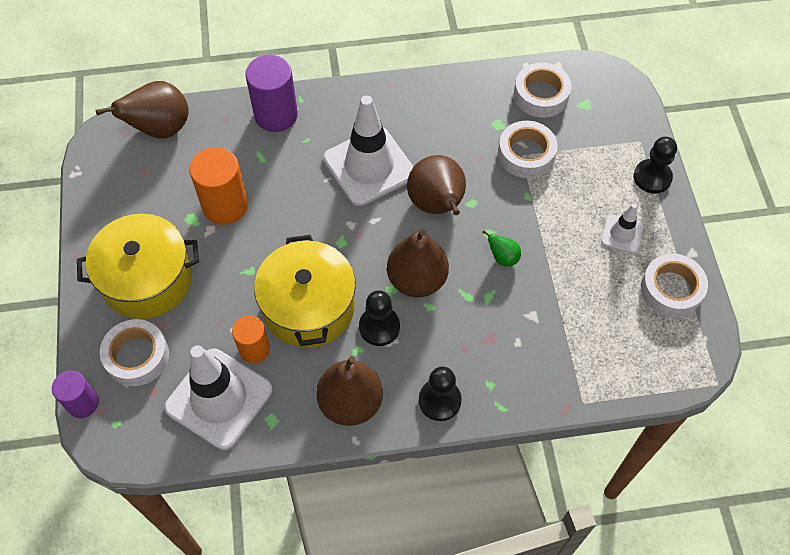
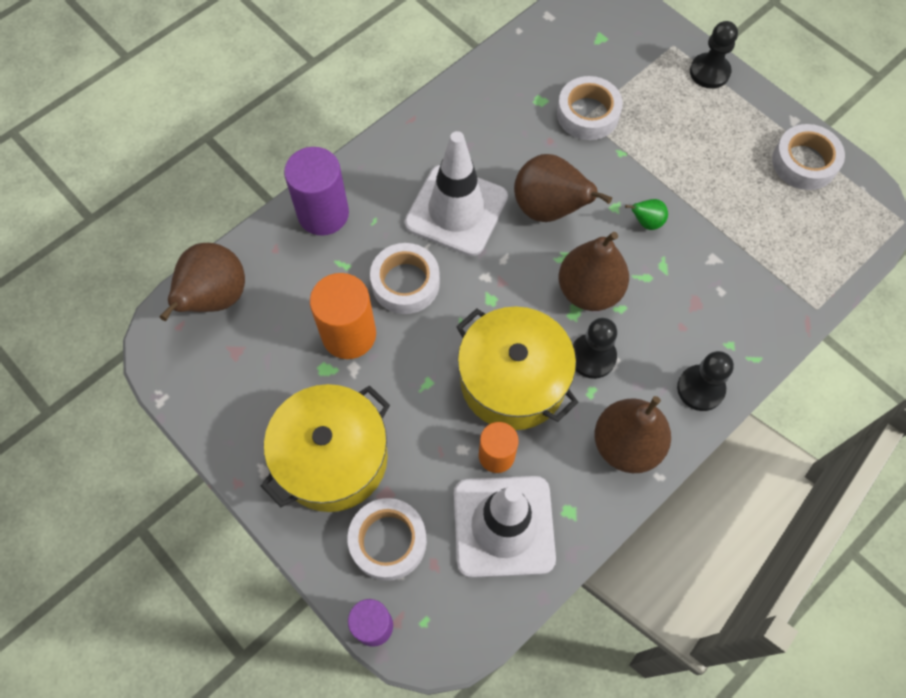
camera: 35 degrees left, 5 degrees up
(541, 95) = (555, 51): white tape -> white tape (405, 283)
(622, 234) = (726, 138): white traffic cone -> none

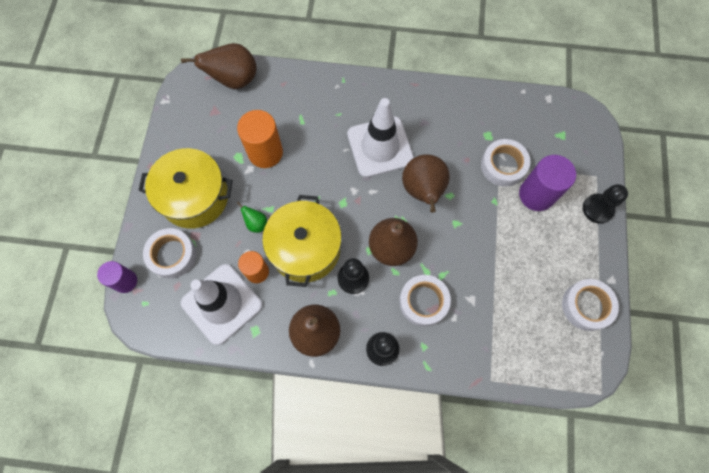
camera: 50 degrees right, 5 degrees up
(323, 214) = (321, 88): purple cylinder -> purple cylinder (536, 194)
(405, 283) = (316, 156): white tape -> white tape (423, 302)
(646, 222) = (461, 246): green pear -> green pear (256, 223)

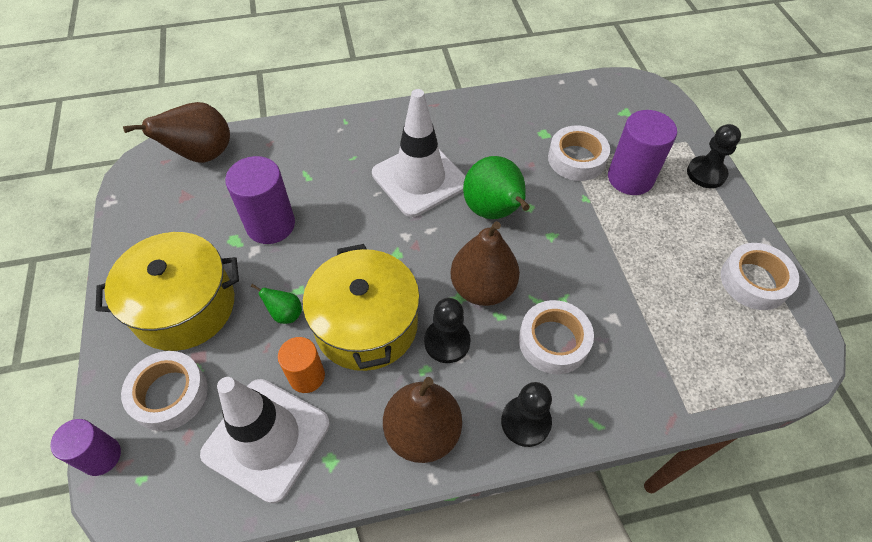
camera: 20 degrees left, 15 degrees down
(265, 152) = (270, 225): orange cylinder -> purple cylinder
(423, 191) = (494, 211): brown pear -> green pear

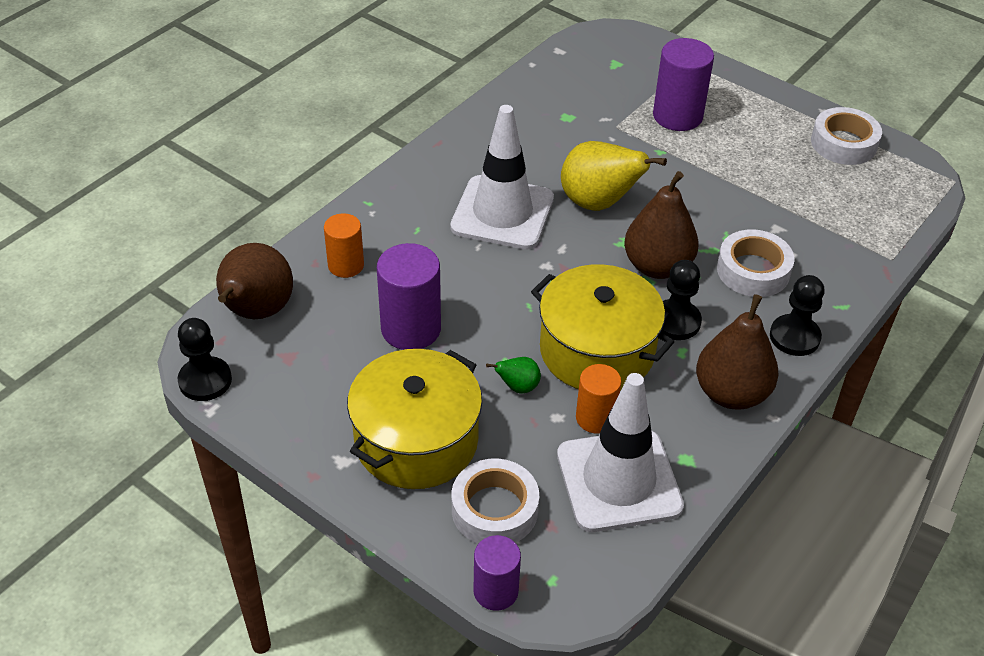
camera: 40 degrees left, 10 degrees down
(284, 156) = (346, 265): none -> orange cylinder
(494, 211) = (598, 203): green pear -> yellow pear
(576, 159) = (618, 123): white tape -> none
(706, 173) = (730, 81): black pawn -> black pawn (205, 380)

